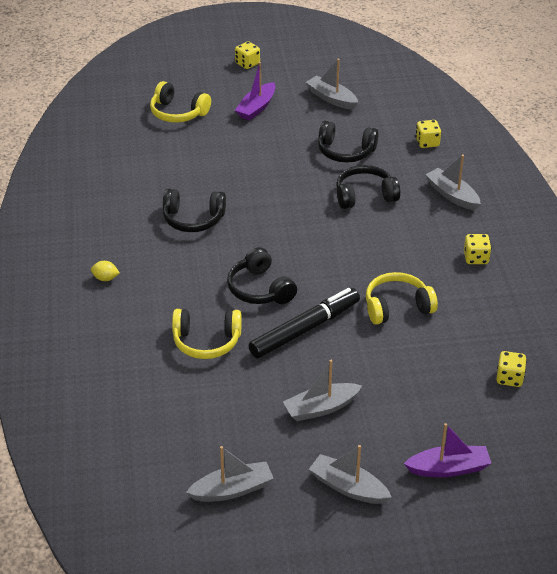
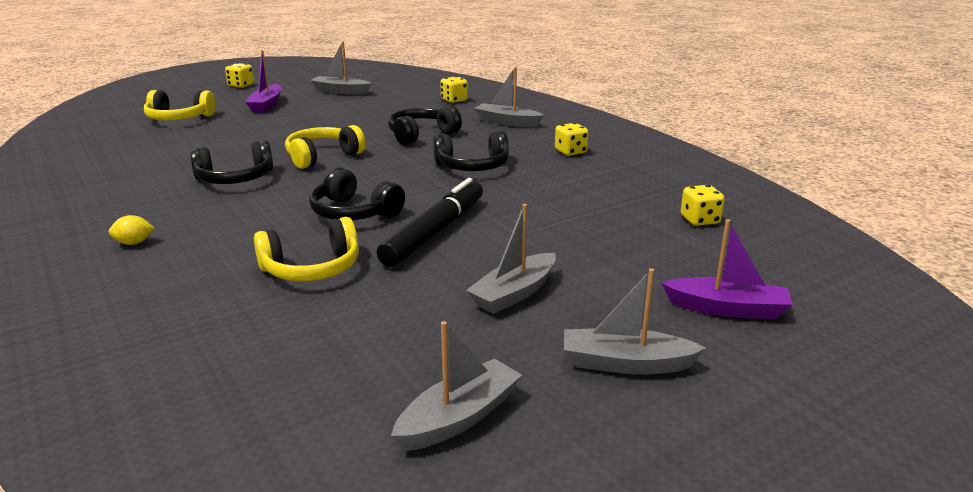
camera: 25 degrees left, 15 degrees down
(345, 151) = (379, 115): black headphones -> black headphones (473, 167)
(397, 307) = (525, 196): yellow headphones -> yellow headphones (322, 157)
(448, 468) = (727, 309): purple boat -> purple boat turned 45 degrees clockwise

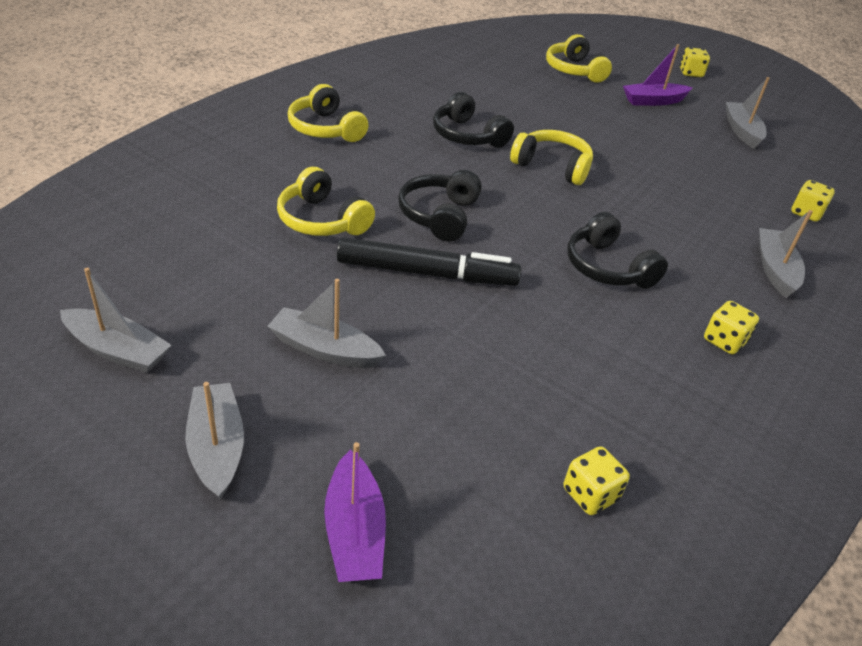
camera: 65 degrees right, 15 degrees up
(134, 243) = (325, 129): yellow lemon -> yellow headphones
(421, 135) = (667, 213): black headphones -> none

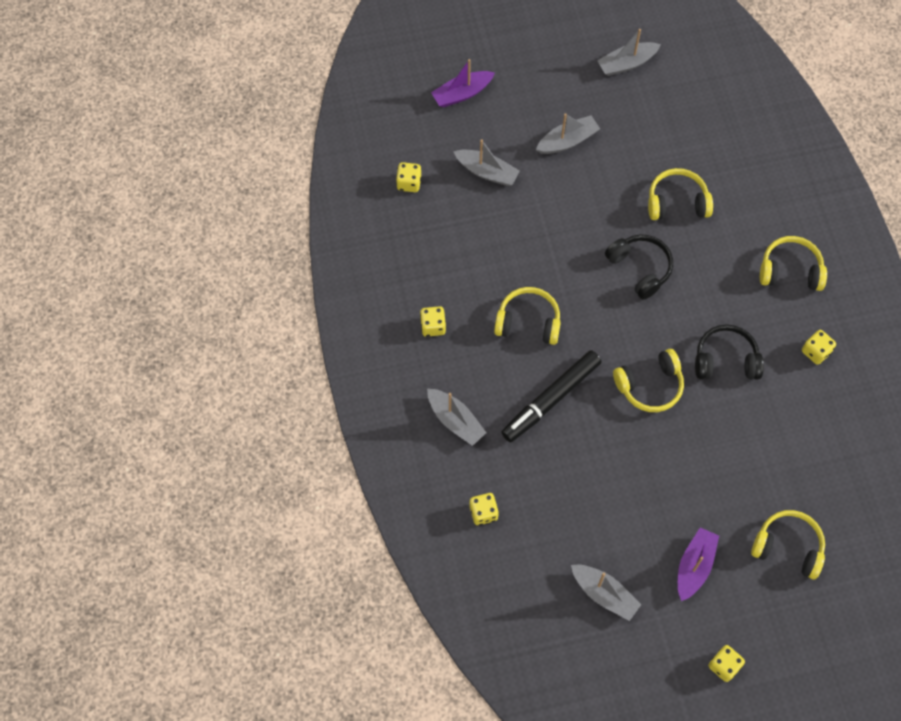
camera: 135 degrees right, 25 degrees up
(217, 447) = (539, 72): grey boat -> grey boat (487, 172)
(354, 531) = (462, 94): purple boat -> purple boat turned 60 degrees counterclockwise
(396, 97) = (815, 352): none -> yellow dice
(427, 273) = (591, 223): black marker -> black marker (551, 399)
(607, 267) = (528, 322): black headphones -> yellow headphones

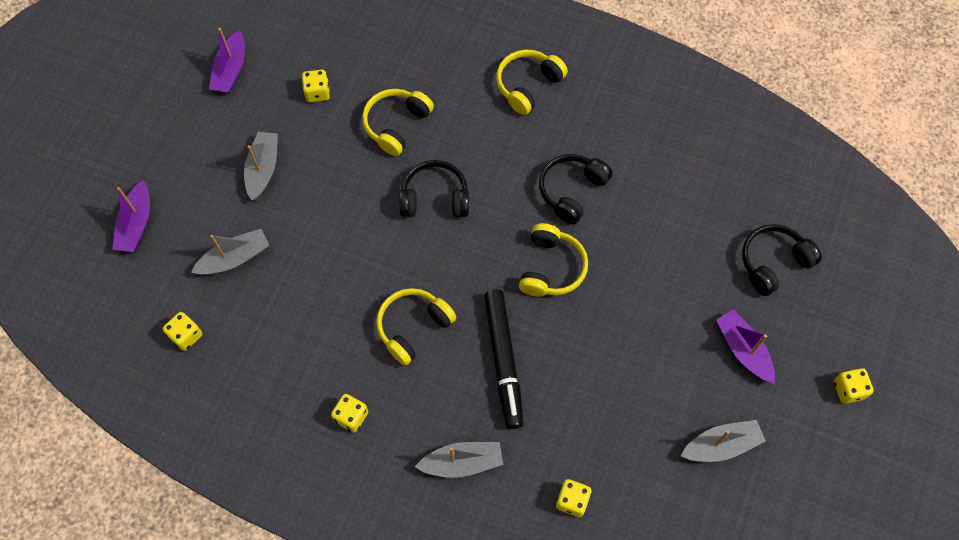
camera: 55 degrees left, 0 degrees up
(627, 63) = (231, 70): grey boat -> purple boat
(788, 547) = (773, 263): yellow headphones -> black headphones
(815, 352) = (614, 118): yellow dice -> yellow dice (317, 93)

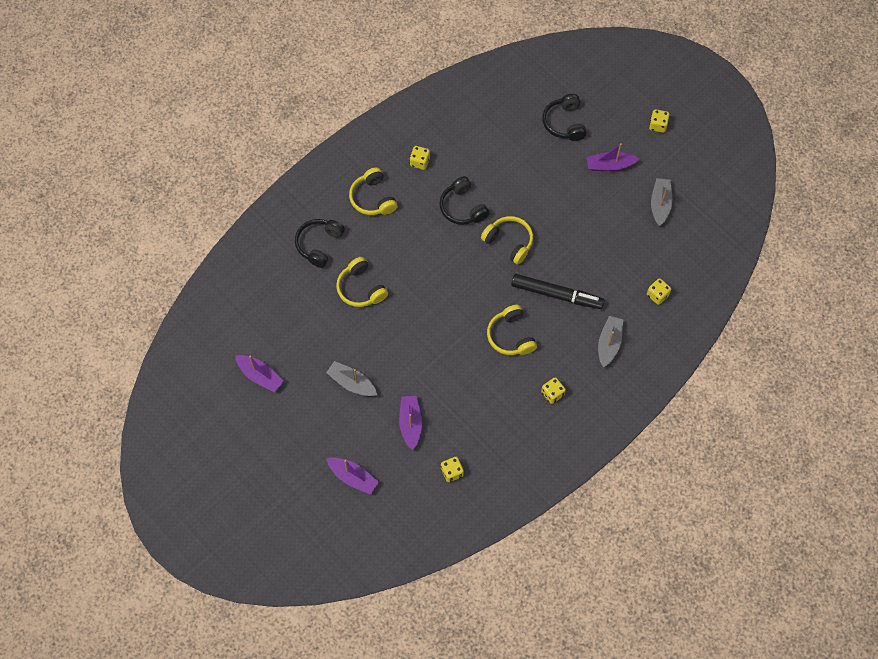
camera: 65 degrees left, 0 degrees up
(235, 258) = (410, 424): grey boat -> purple boat
(317, 93) = (309, 327): yellow dice -> yellow dice (420, 162)
(435, 198) = (427, 287): black headphones -> black headphones (319, 244)

